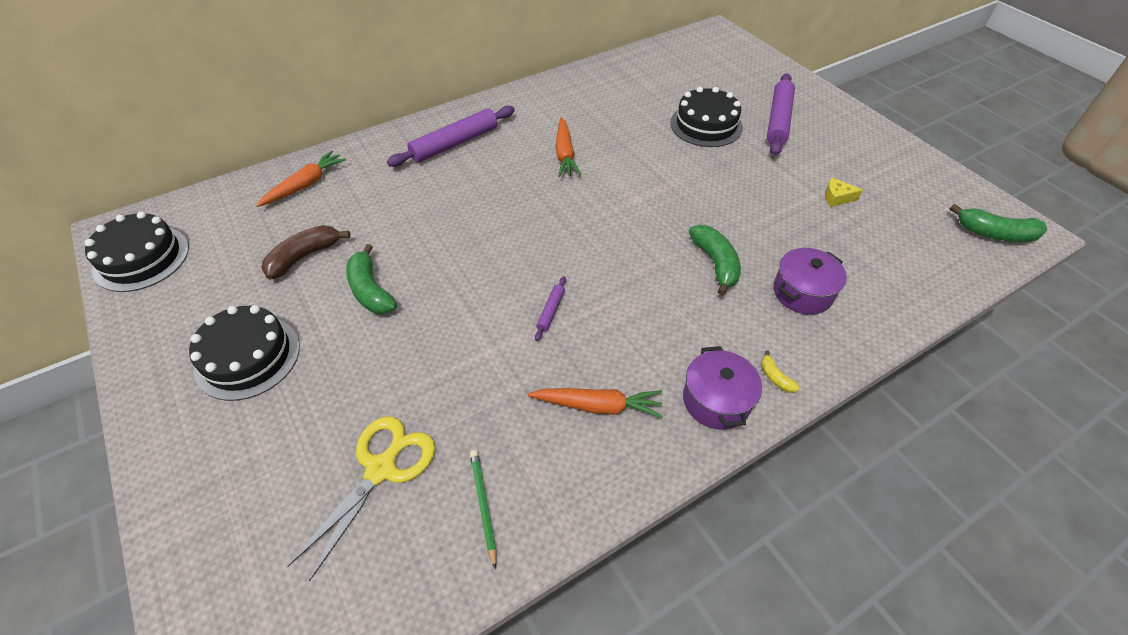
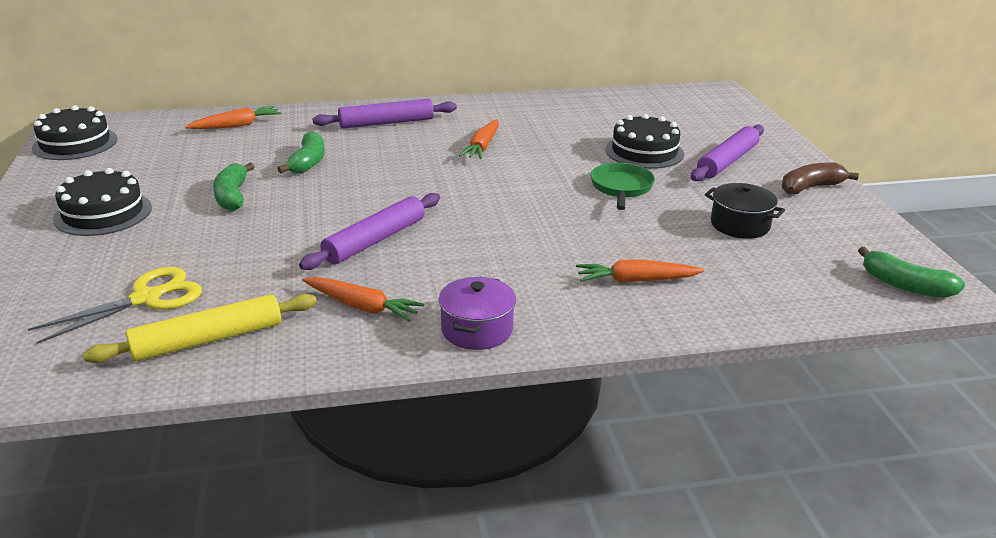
camera: 20 degrees right, 20 degrees down
(304, 257) = (197, 166): brown banana -> brown banana (811, 187)
(483, 505) = (208, 340): green pencil -> yellow rolling pin
(551, 311) = (375, 240): purple rolling pin -> purple rolling pin, size x2.20
(715, 263) = (563, 243): green banana -> green banana (308, 162)
(717, 177) = (621, 188): none -> green pan
(775, 377) = (551, 329): yellow banana -> none
(802, 292) = (636, 280): purple pot -> orange carrot
(837, 198) = (740, 225): yellow cheese -> black pot

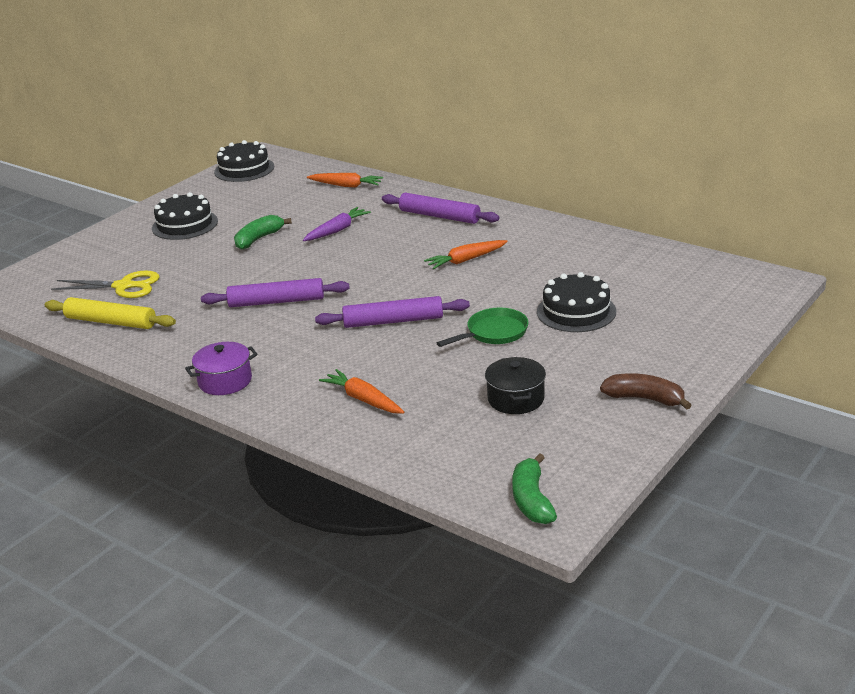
camera: 50 degrees right, 0 degrees up
(308, 162) = (337, 230): green banana -> purple carrot
(362, 307) = (199, 339): orange carrot -> none
(727, 161) = (626, 347): purple rolling pin -> purple rolling pin (393, 321)

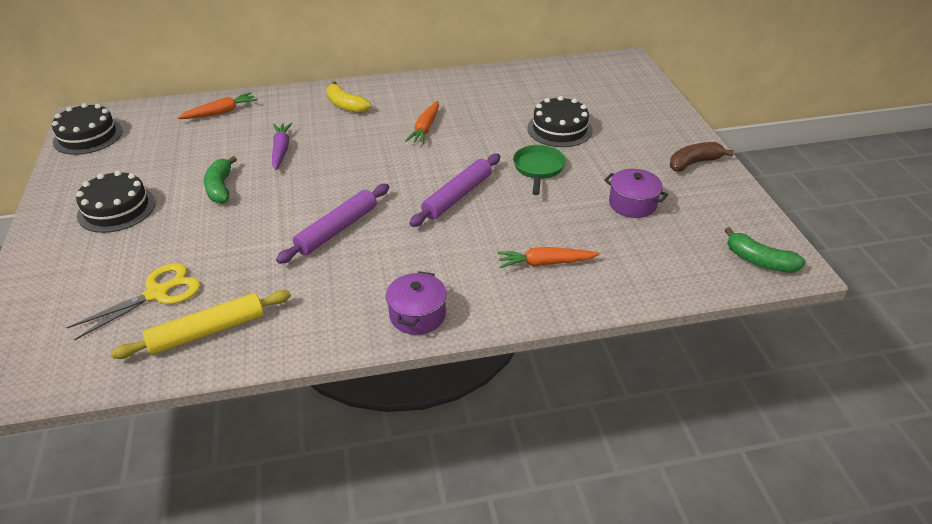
camera: 50 degrees left, 10 degrees up
(439, 216) = (345, 105): purple rolling pin -> yellow banana
(515, 399) = (632, 204): black pot -> purple pot

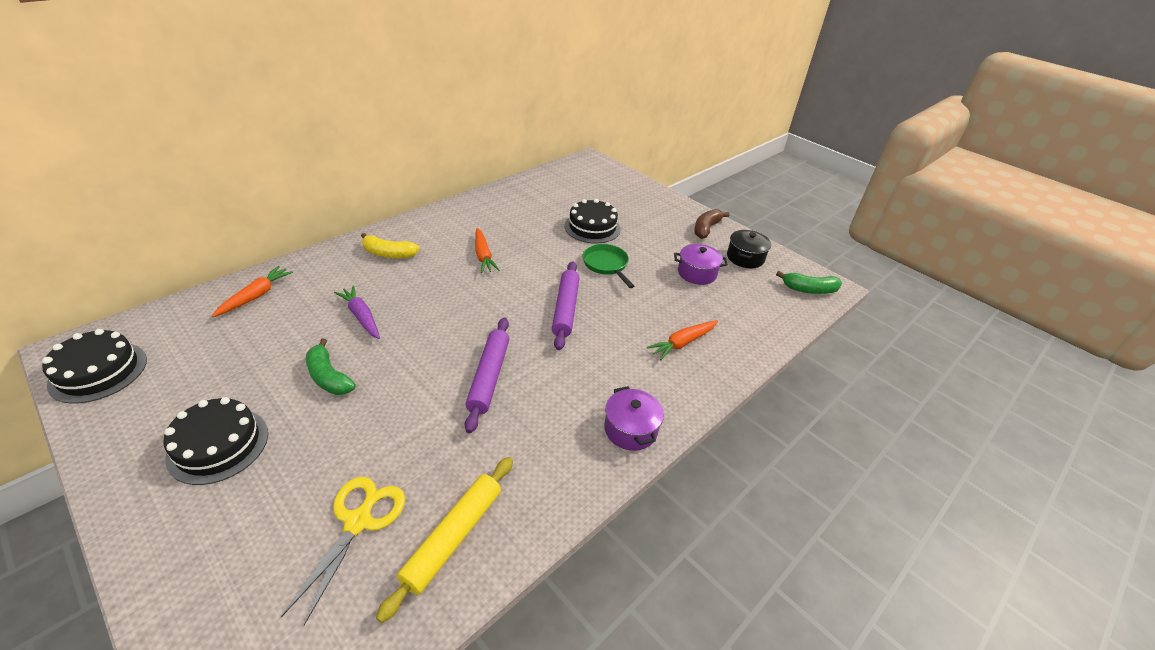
camera: 35 degrees left, 0 degrees up
(711, 205) = (745, 258): none -> black pot

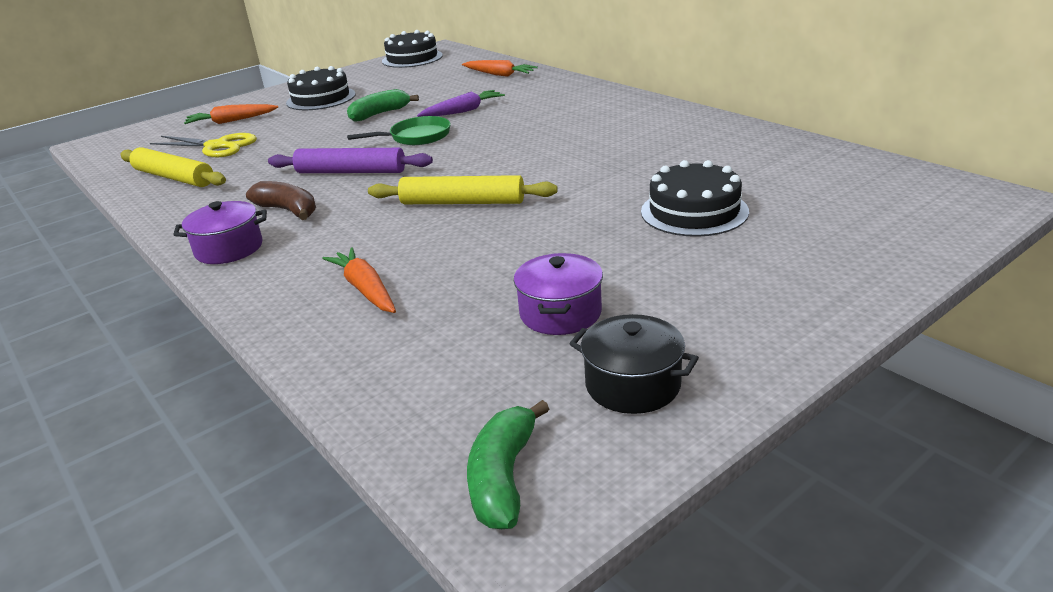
camera: 100 degrees right, 10 degrees down
(388, 254) = (579, 104): yellow banana -> none
(483, 256) = (584, 147): orange carrot -> orange carrot (231, 121)
(566, 309) = (462, 202): purple rolling pin -> yellow rolling pin
(606, 265) = (575, 226): green pan -> green pan (416, 137)
(706, 229) = (750, 337): brown banana -> brown banana (288, 210)

